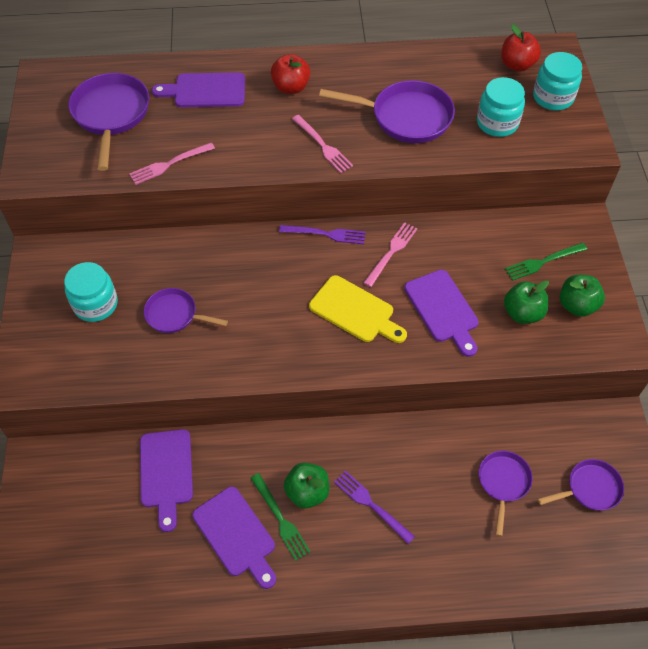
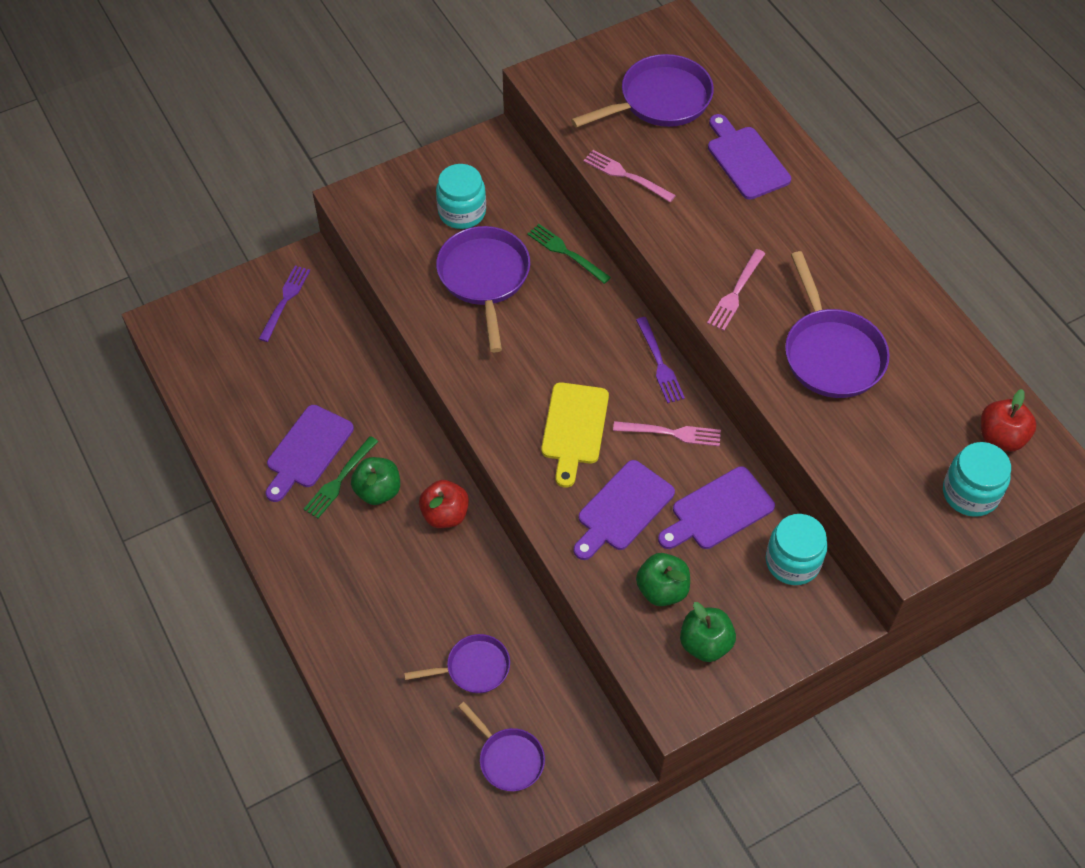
camera: 65 degrees right, 0 degrees up
(166, 473) = (343, 367): purple cutting board -> purple cutting board (718, 511)
(175, 315) = (484, 278): purple pan -> purple pan, size x1.66
(291, 87) = (803, 230): red apple -> red apple (445, 514)
(371, 504) = (390, 552): purple fork -> purple fork (285, 300)
(497, 123) = (884, 447): turquoise jar -> turquoise jar (792, 562)
(543, 262) = (748, 589): green fork -> green fork (565, 252)

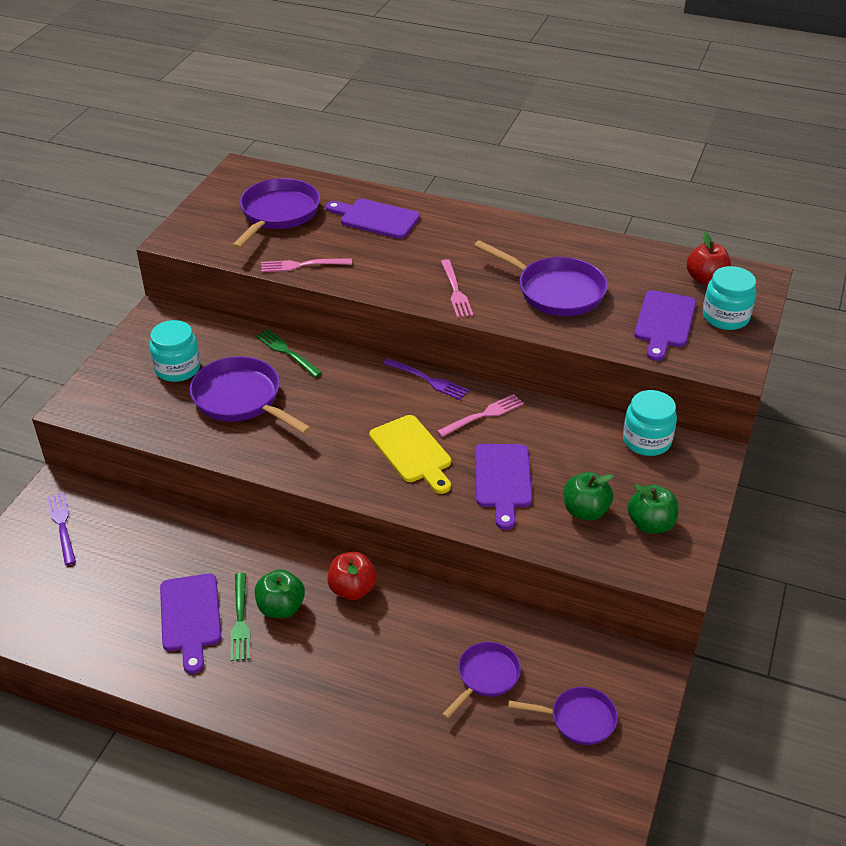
camera: 40 degrees left, 15 degrees down
(565, 252) = (286, 352): green fork -> green fork turned 45 degrees clockwise
(718, 511) = (566, 441): purple cutting board -> purple cutting board (664, 322)

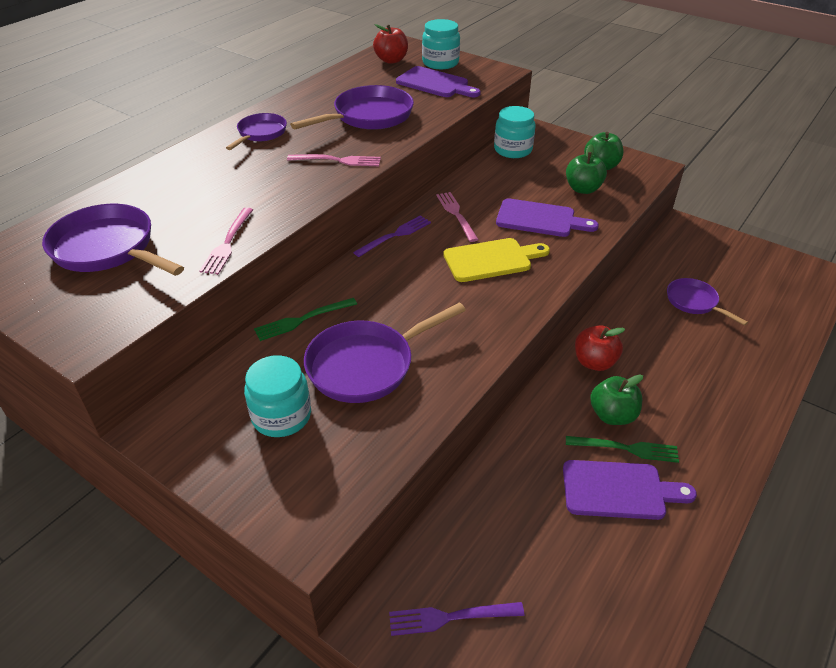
camera: 75 degrees left, 0 degrees up
(376, 218) = (179, 185): purple cutting board -> none
(578, 719) = (731, 266): purple pan -> purple pan (260, 133)

